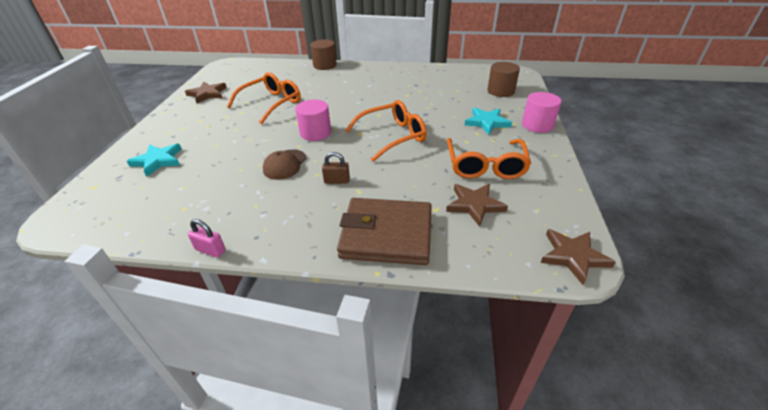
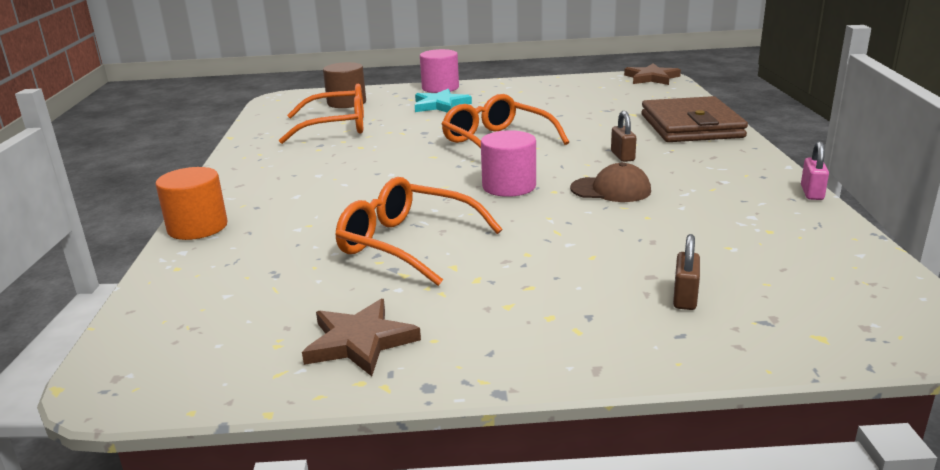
camera: 100 degrees left, 15 degrees down
(158, 161) = (685, 298): turquoise star -> brown padlock
(325, 65) = (197, 227): brown cylinder -> orange cylinder
(474, 205) = (613, 102): brown star -> none
(485, 166) = (541, 102): orange glasses -> orange glasses (337, 127)

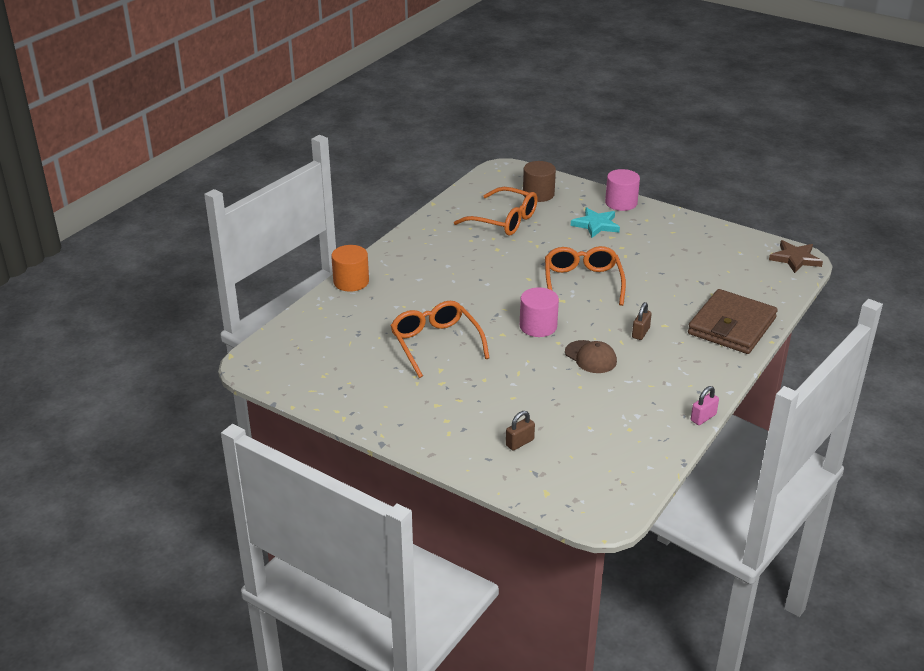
camera: 35 degrees right, 10 degrees up
(360, 341) = (356, 391): brown star -> none

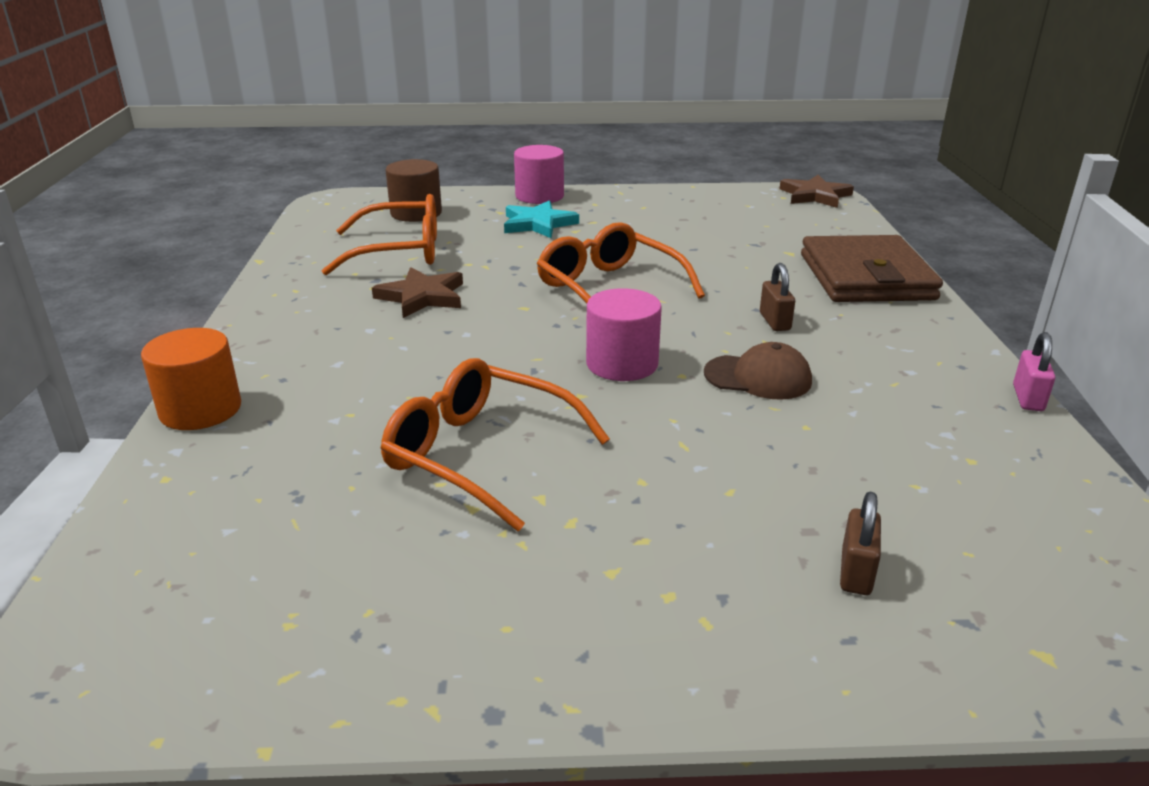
camera: 35 degrees left, 5 degrees down
(487, 254) = (422, 297): none -> brown star

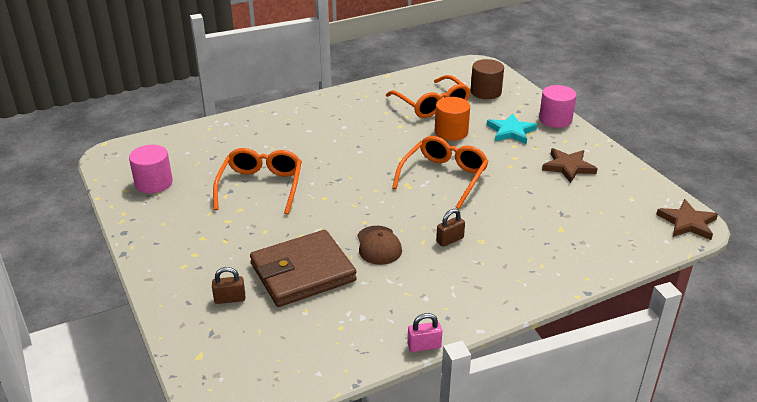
camera: 65 degrees right, 5 degrees up
(200, 409) = (254, 116): orange cylinder -> orange cylinder (451, 132)
(422, 297) = (386, 128): brown star -> brown star (568, 167)
(622, 364) = (362, 201): pink cylinder -> pink cylinder (154, 183)
(866, 277) = (549, 266): brown wallet -> brown wallet (303, 272)

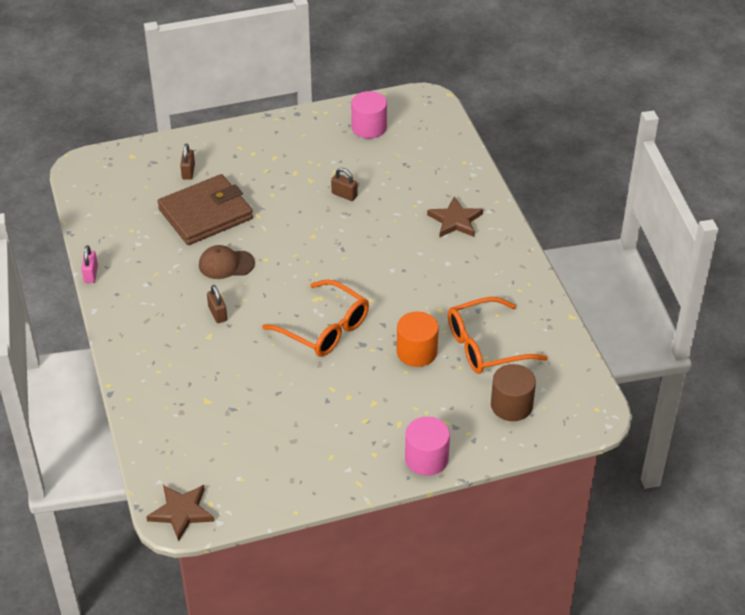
camera: 100 degrees right, 10 degrees up
(261, 186) = (344, 195): orange glasses -> brown padlock
(303, 272) = (205, 214): brown wallet -> brown wallet turned 75 degrees clockwise
(511, 131) = (406, 407): turquoise star -> none
(568, 167) = (316, 440): brown star -> brown star (455, 220)

